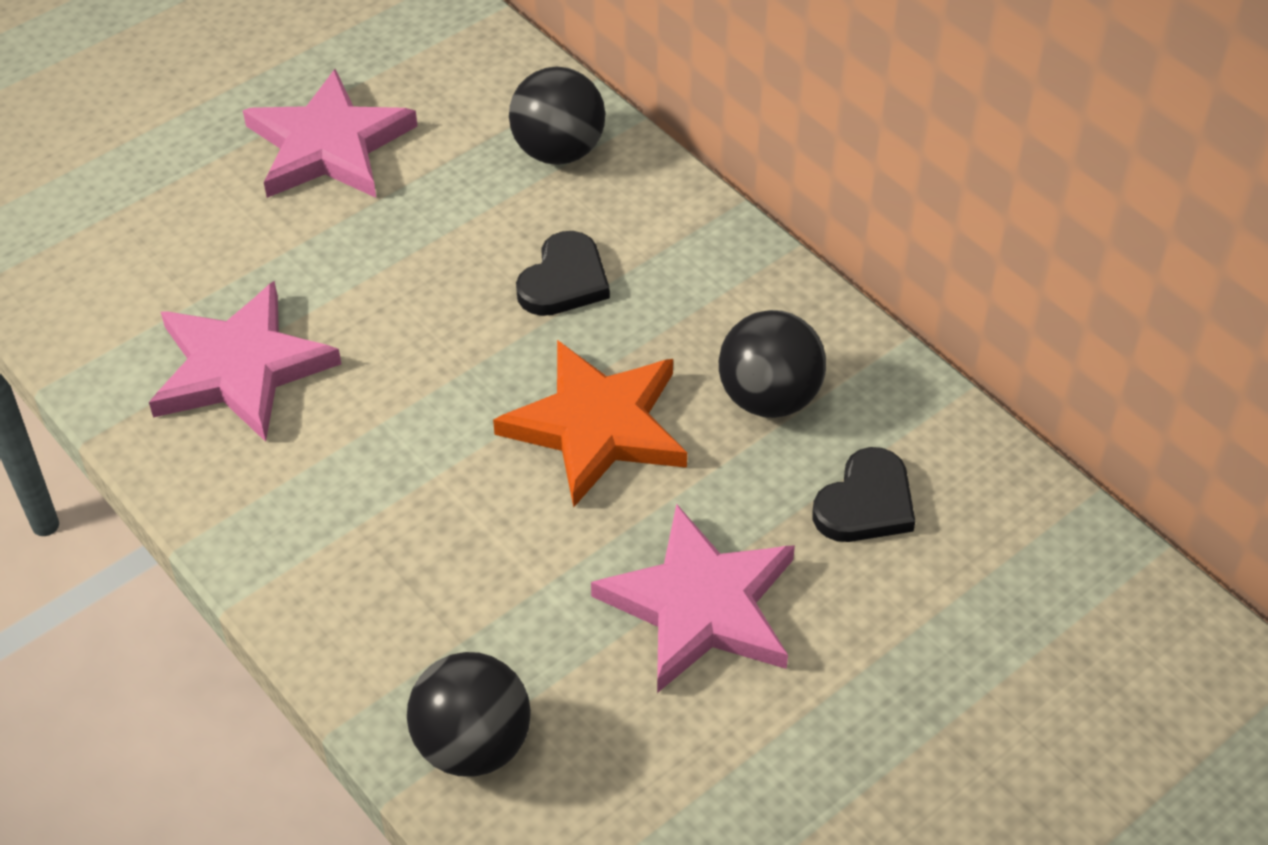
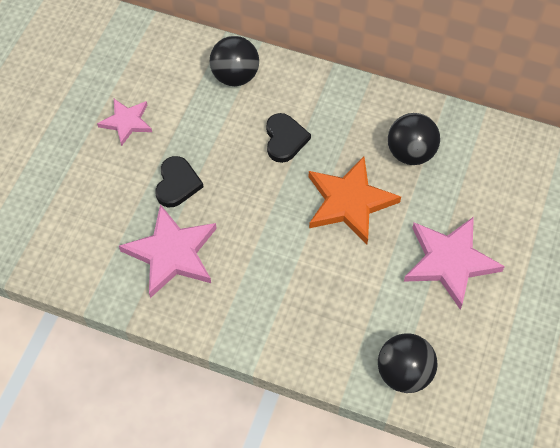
camera: 30 degrees left, 10 degrees up
(328, 145) = (126, 122): pink star -> pink star, size x0.60
(866, 503) = (482, 181): black heart -> black heart (177, 184)

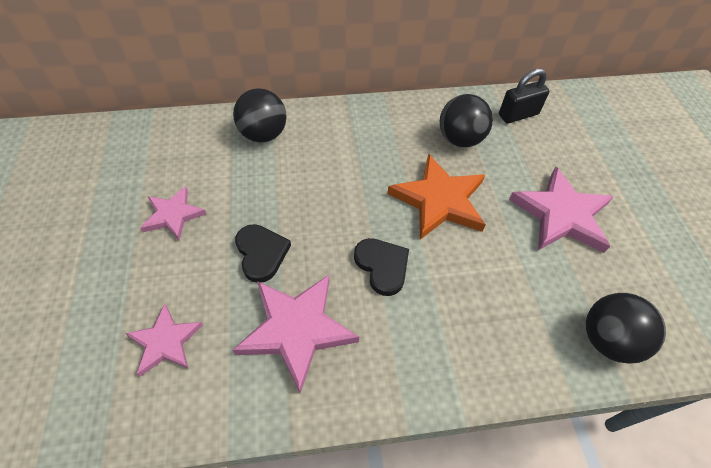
camera: 30 degrees left, 5 degrees down
(78, 220) = (165, 342): none -> pink star
(285, 139) = (344, 170): black heart -> black heart (382, 266)
(488, 150) = (518, 114): none -> black padlock

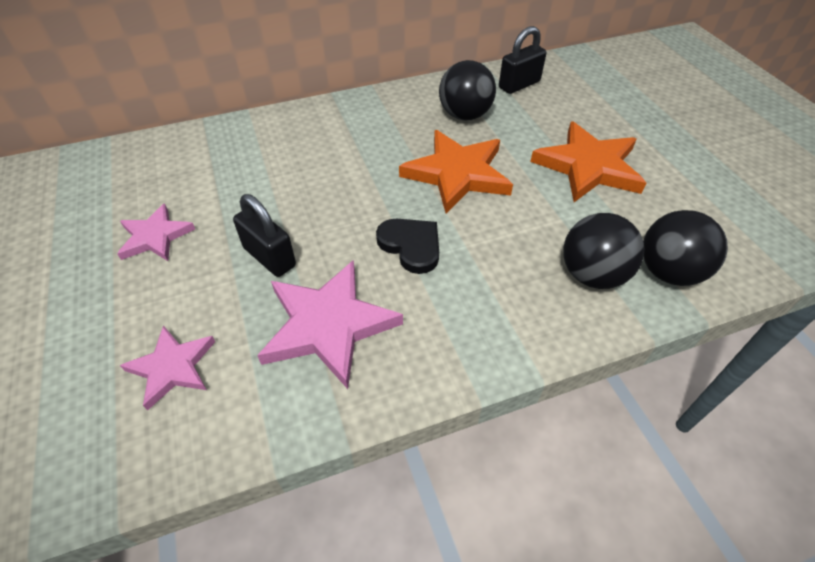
camera: 10 degrees left, 5 degrees down
(261, 253) = (269, 257): black heart -> black padlock
(263, 134) = (246, 142): black ball -> black ball (592, 275)
(561, 215) = (588, 166): pink star -> orange star

